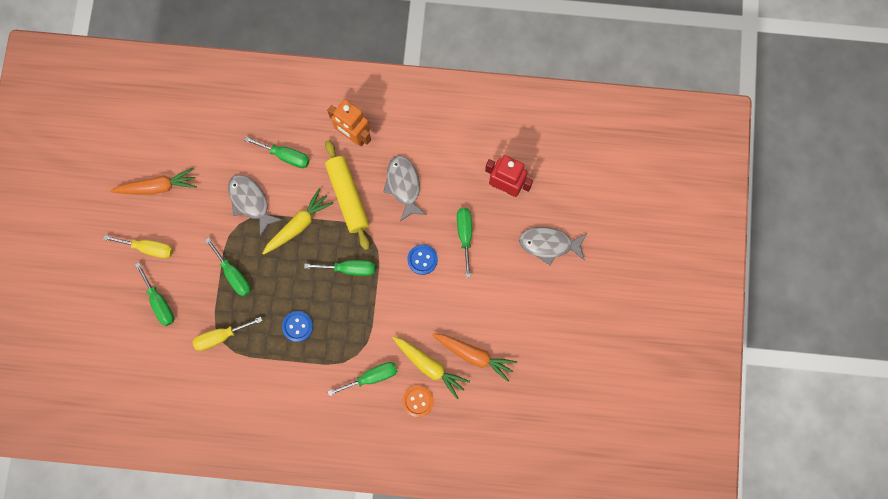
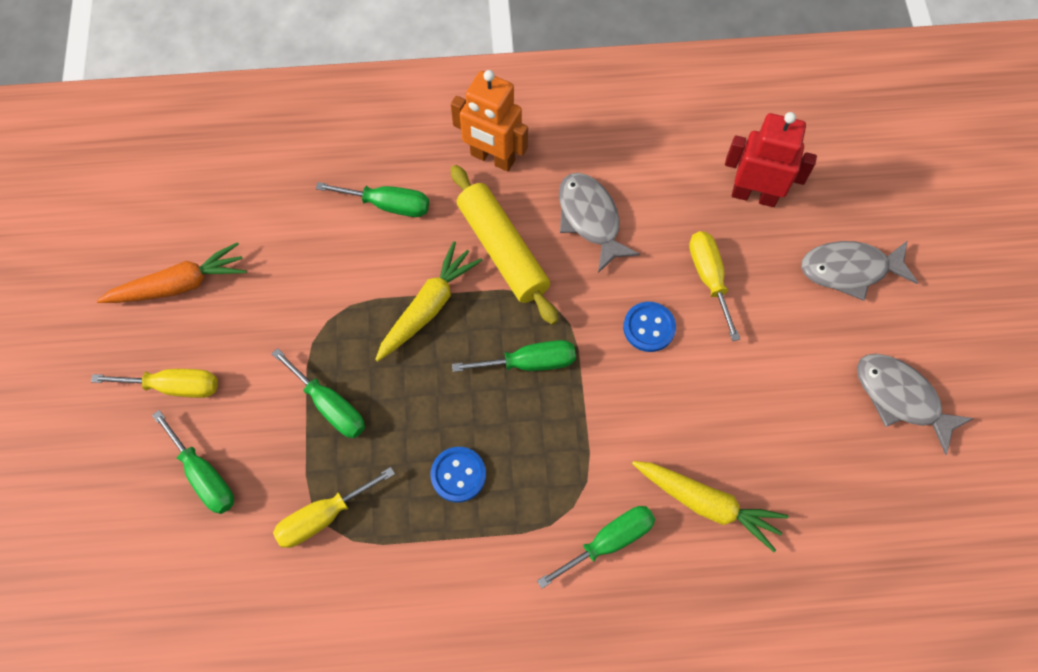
camera: 10 degrees left, 10 degrees down
(250, 202) = (341, 283): grey fish -> grey fish (901, 398)
(418, 401) = (701, 570): orange button -> none
(465, 235) = (709, 278): green screwdriver -> yellow screwdriver
(474, 355) = (779, 471): orange carrot -> none

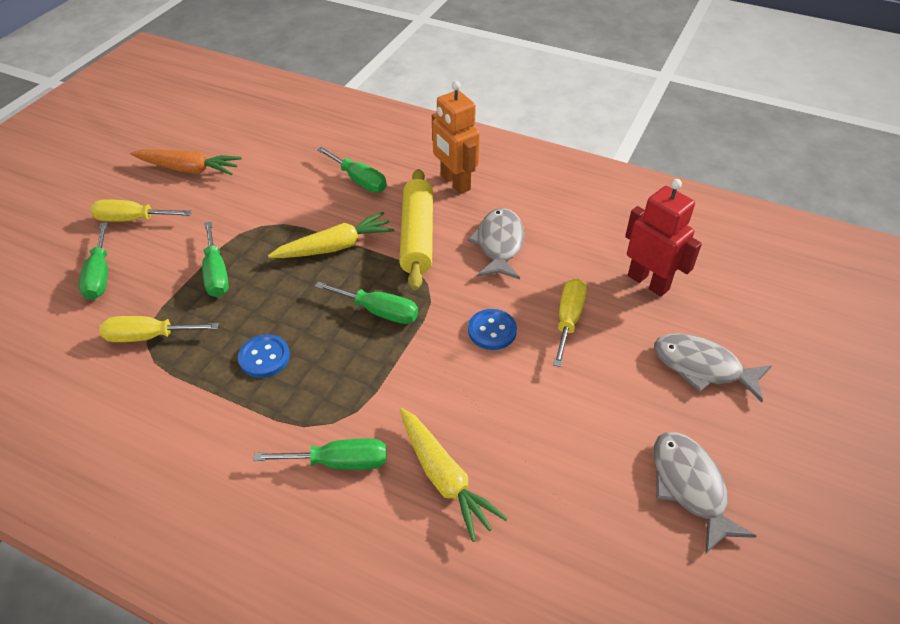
camera: 30 degrees right, 20 degrees down
(175, 386) = (132, 219): yellow screwdriver -> yellow screwdriver turned 150 degrees clockwise

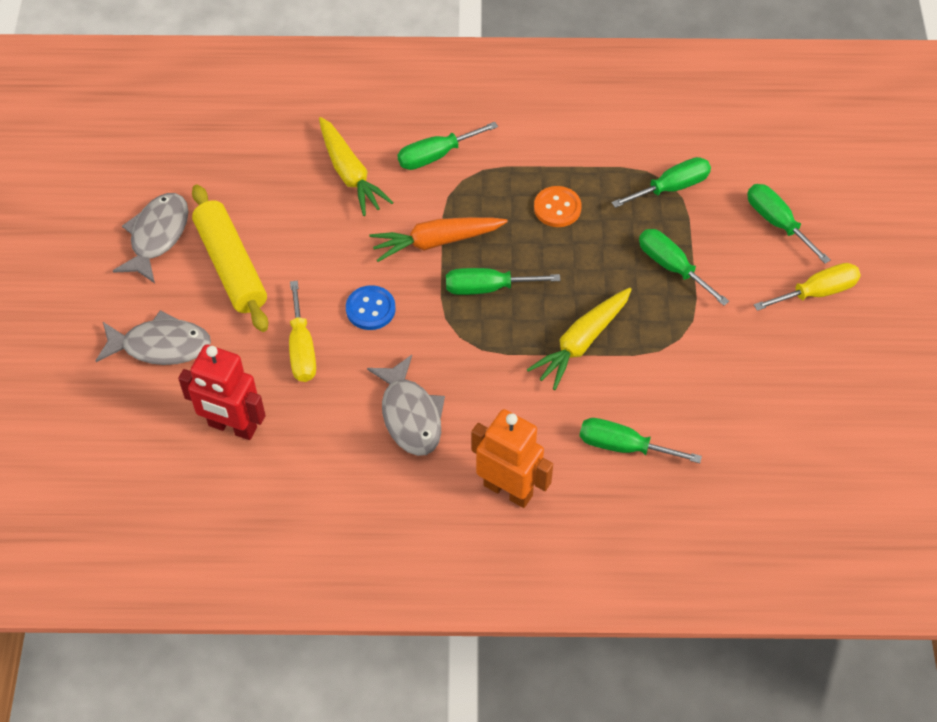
camera: 155 degrees right, 10 degrees up
(148, 337) = (671, 187): yellow screwdriver -> green screwdriver
(189, 169) = (831, 381): orange carrot -> orange carrot (436, 242)
(264, 357) = (557, 208): blue button -> orange button
(417, 236) = (504, 390): yellow rolling pin -> yellow rolling pin (231, 266)
(444, 478) = (350, 174): yellow carrot -> yellow carrot turned 150 degrees counterclockwise
(690, 487) = (157, 236): grey fish -> grey fish turned 120 degrees counterclockwise

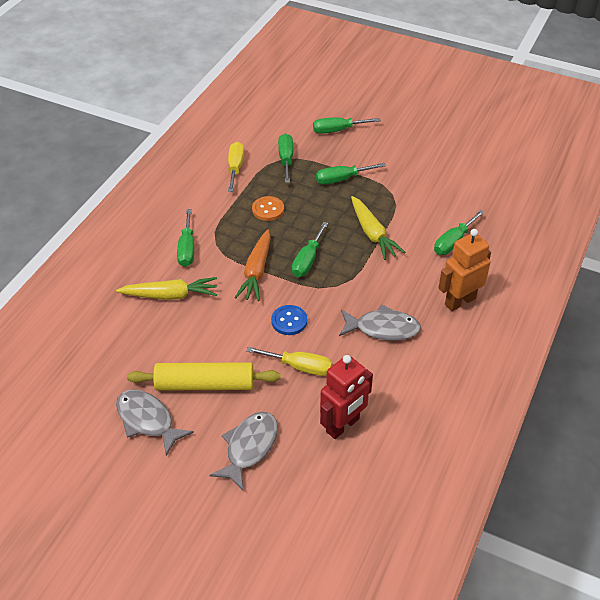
camera: 65 degrees left, 10 degrees down
(817, 292) = (392, 134): yellow screwdriver -> yellow screwdriver (235, 168)

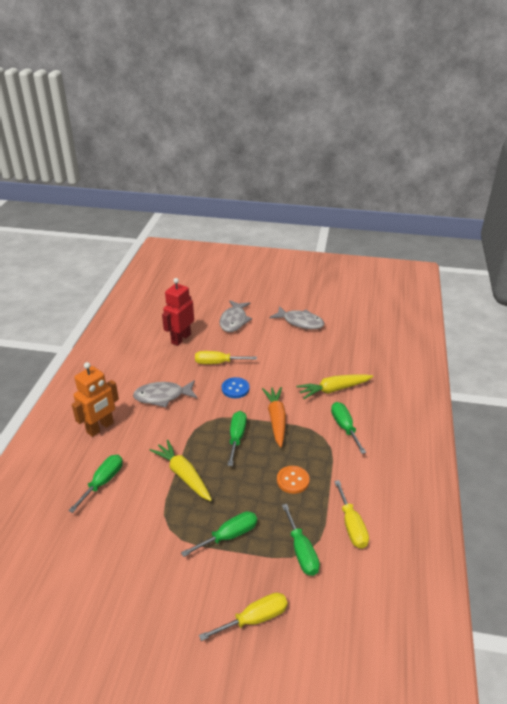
camera: 165 degrees right, 10 degrees down
(204, 384) = (276, 343): yellow rolling pin -> none
(337, 130) = (254, 619): green screwdriver -> yellow screwdriver

